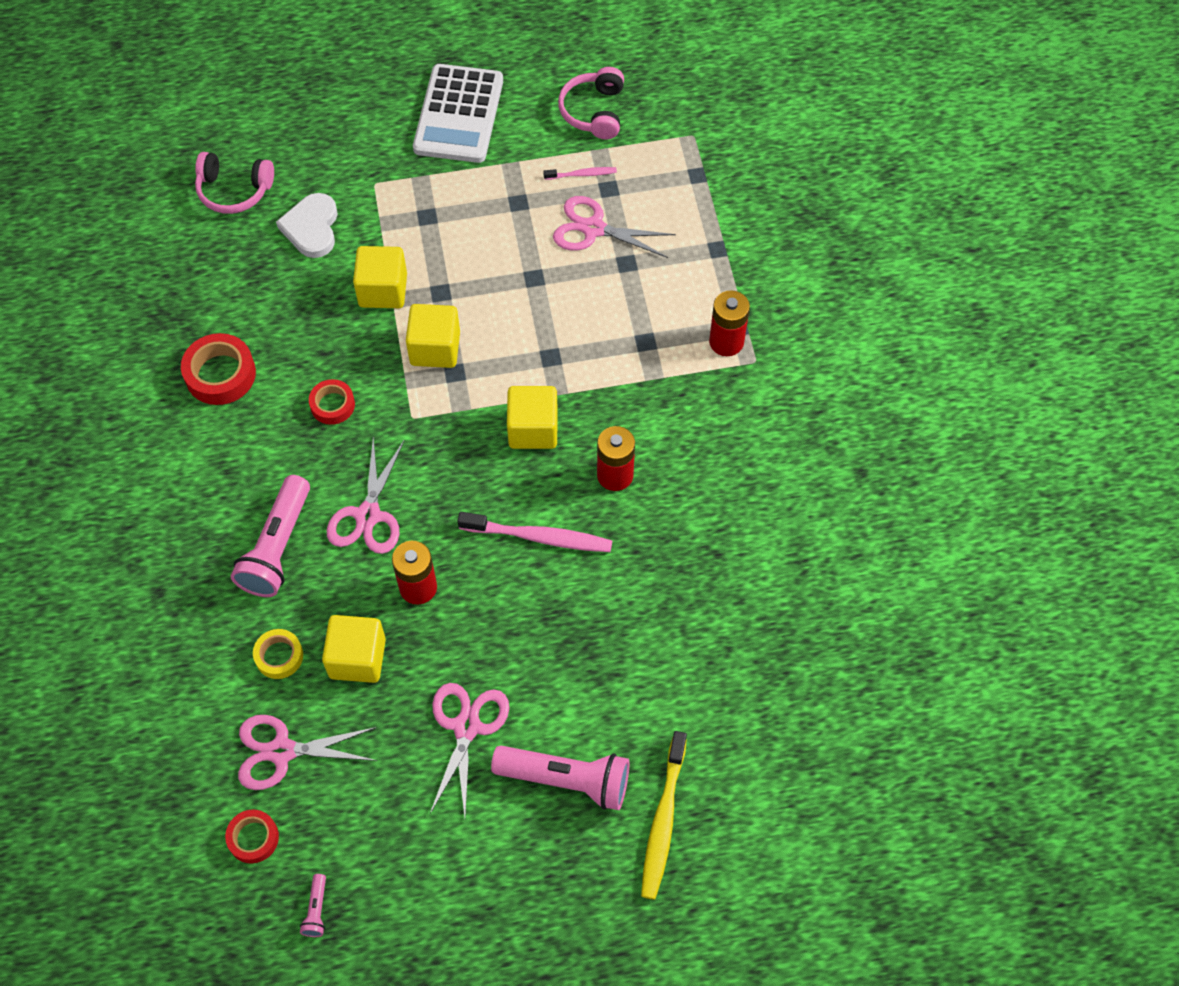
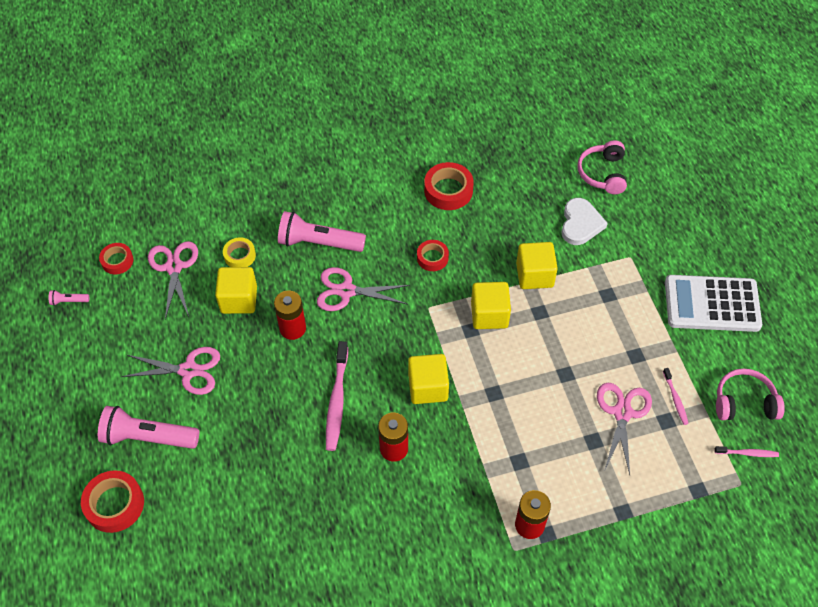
camera: 85 degrees right, 5 degrees down
(312, 228) = (580, 224): white heart -> white heart turned 105 degrees clockwise
(566, 780) = (148, 437): pink flashlight -> pink flashlight turned 90 degrees clockwise
(657, 122) = (747, 453): none -> pink toothbrush
(663, 821) = (114, 504): yellow toothbrush -> red tape

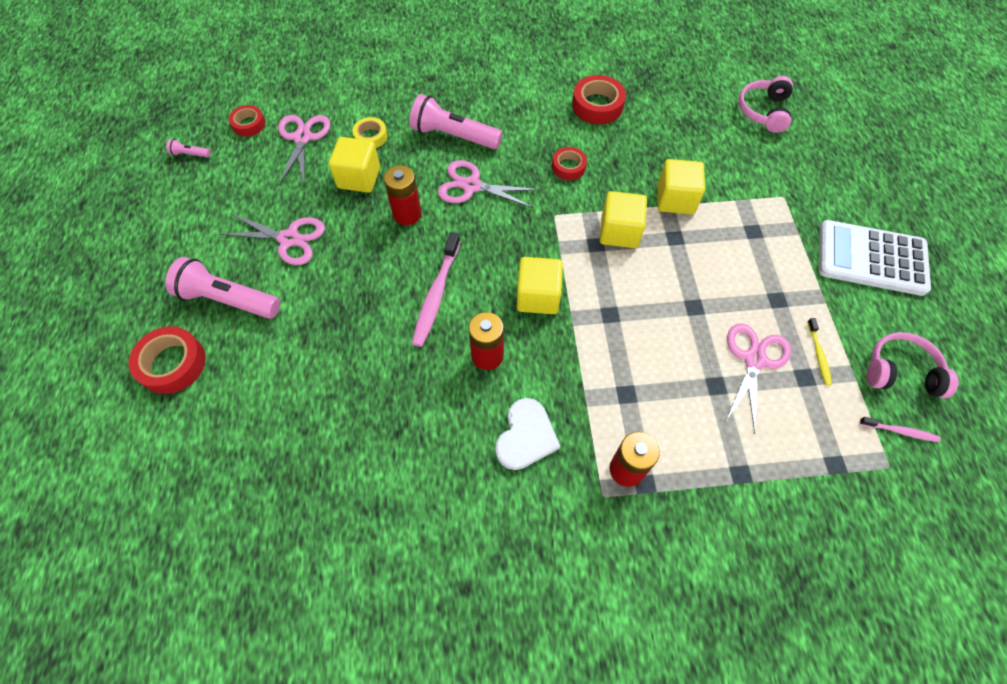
camera: 10 degrees right, 5 degrees up
(580, 224) = (733, 156): white heart -> white heart (526, 436)
(675, 399) = (818, 355): pink toothbrush -> yellow toothbrush

